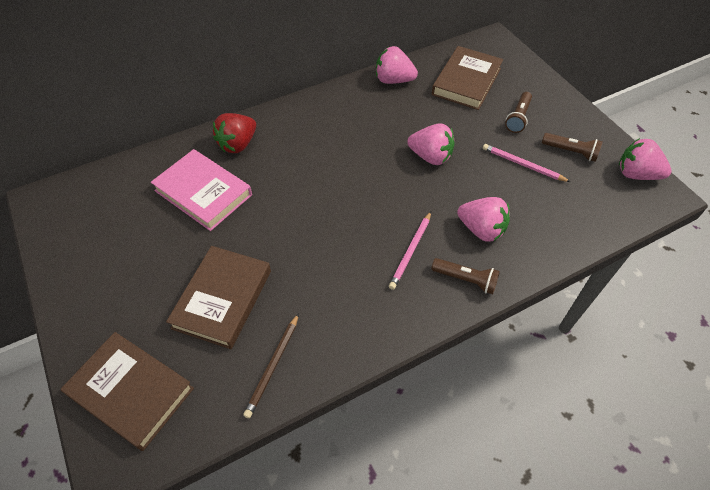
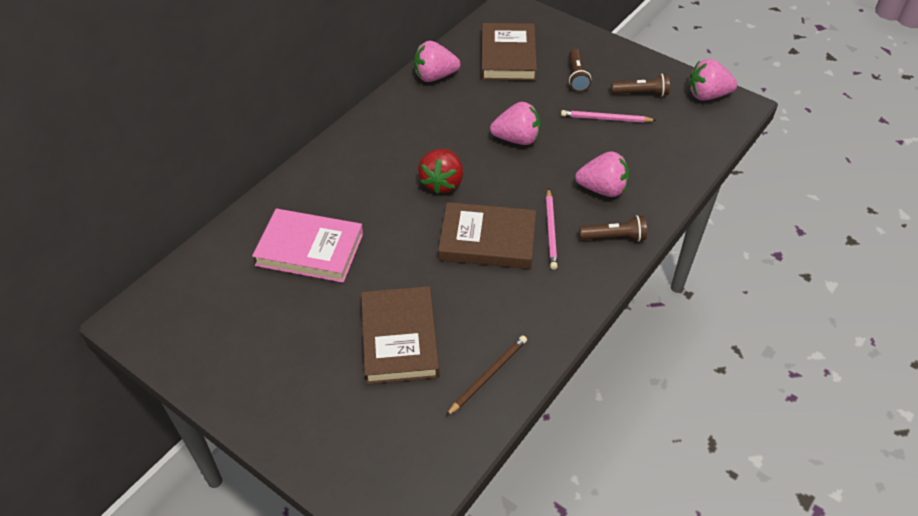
camera: 25 degrees left, 5 degrees down
(131, 391) = (366, 452): brown book -> brown book (487, 240)
(238, 144) = (314, 190): red strawberry -> red strawberry (442, 183)
(273, 366) = (488, 375): brown pencil -> brown pencil turned 135 degrees counterclockwise

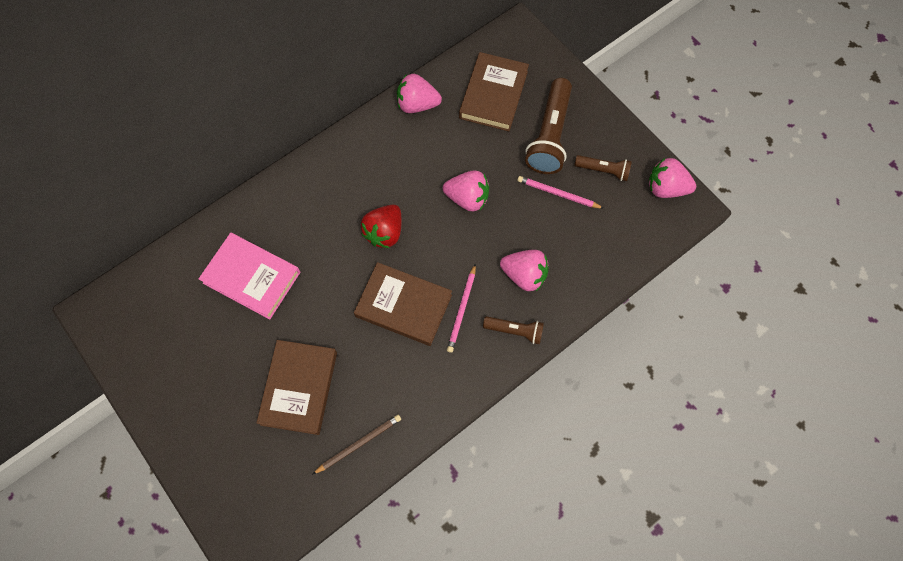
camera: 15 degrees right, 20 degrees up
(577, 76) = (550, 135): brown flashlight -> brown flashlight, size x1.87

